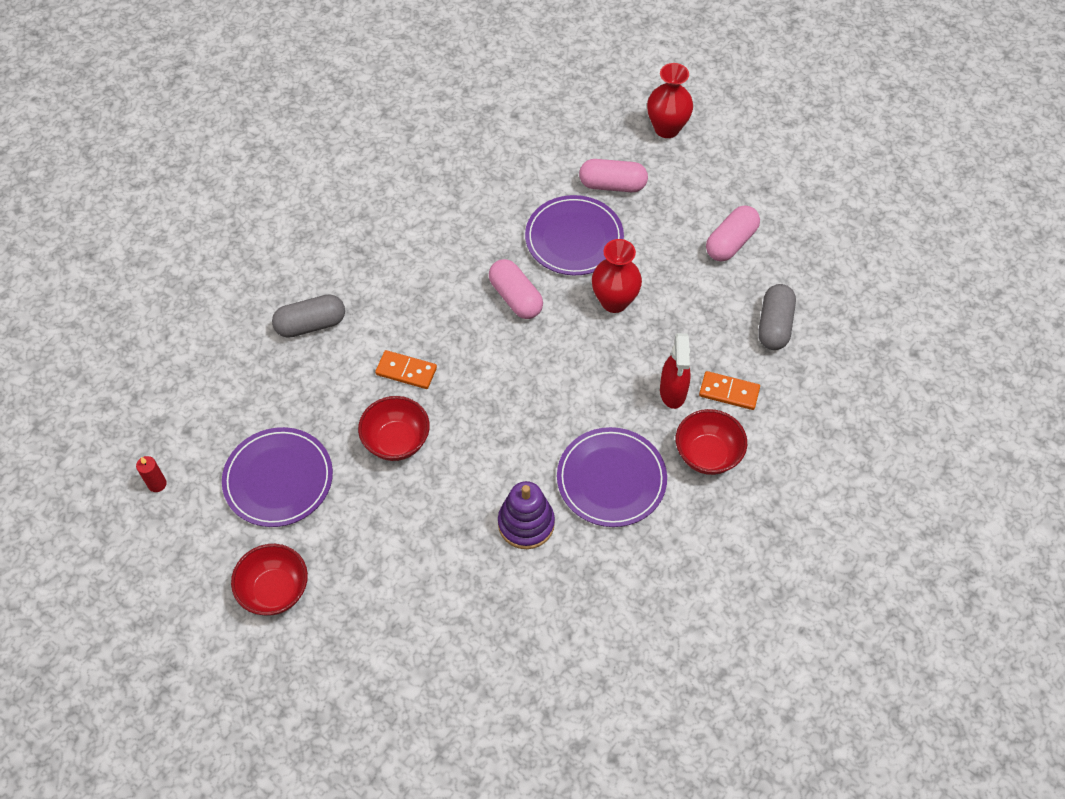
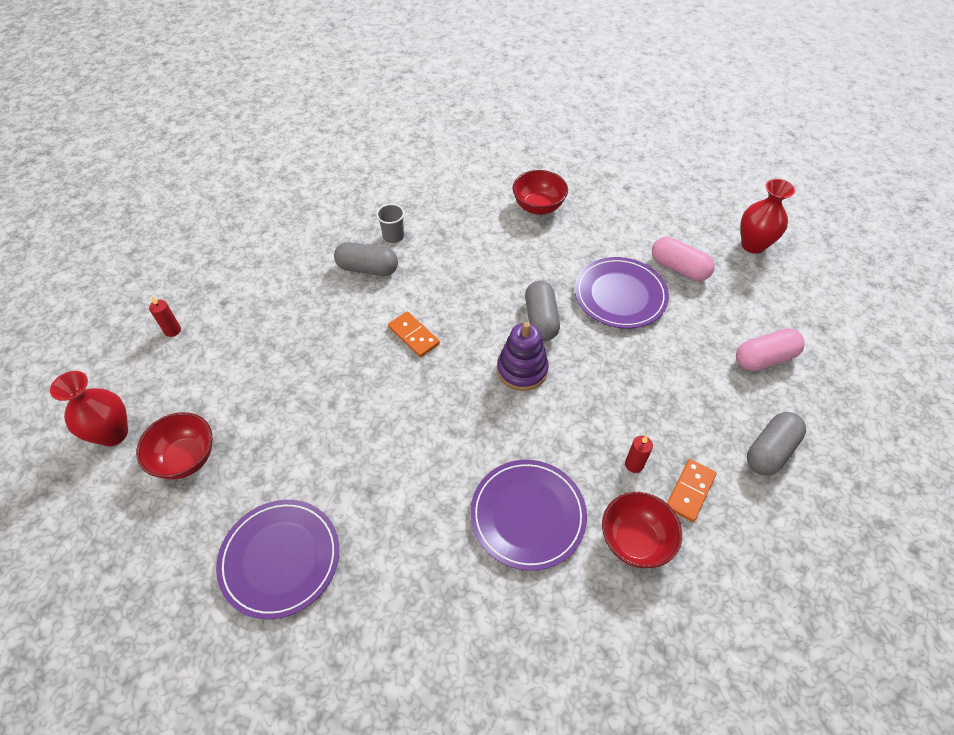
camera: 30 degrees right, 5 degrees down
(278, 479) = (257, 371): purple plate -> purple plate (280, 559)
(312, 277) = (393, 236): none -> grey cup
(396, 441) = (367, 387): red bowl -> red bowl (538, 207)
(515, 298) = (540, 319): pink capsule -> grey capsule
(526, 523) = (425, 514): purple stacking toy -> purple stacking toy (522, 370)
(614, 301) = (625, 360): red vase -> red vase (113, 433)
(673, 392) = (634, 464): red spray bottle -> red candle
(729, 392) = (690, 491): orange domino -> orange domino turned 75 degrees clockwise

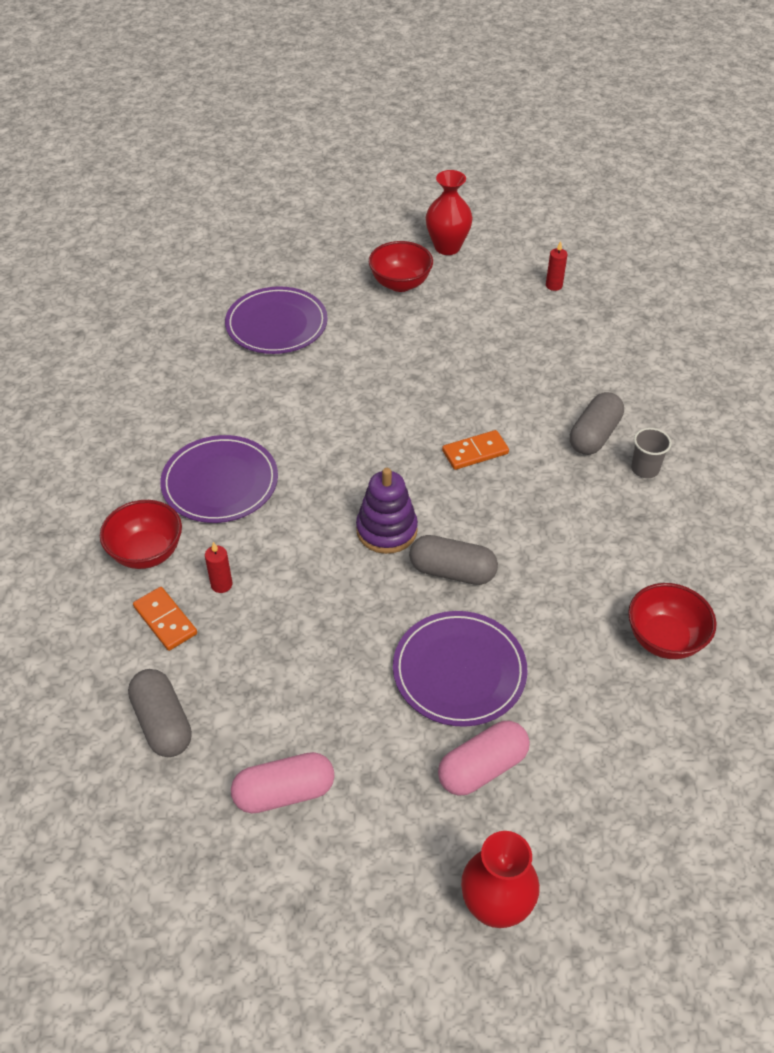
camera: 110 degrees right, 5 degrees down
(764, 358) = (284, 793): pink capsule -> pink capsule turned 75 degrees clockwise

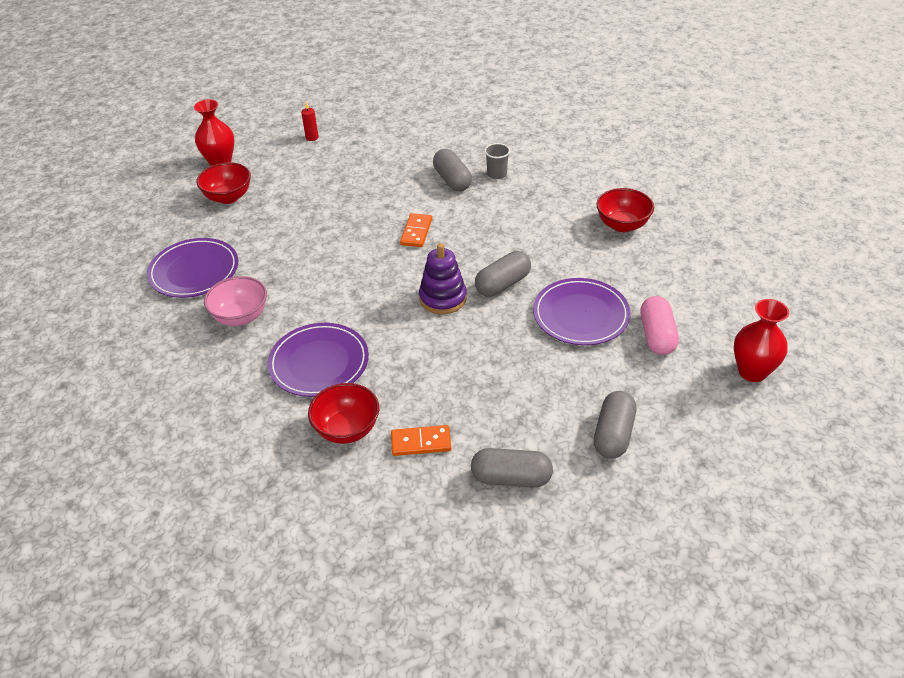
camera: 55 degrees left, 5 degrees down
(221, 584) = (415, 399): red candle -> none
(240, 392) = (240, 317): none -> pink bowl
(284, 793) = (613, 434): pink capsule -> grey capsule

